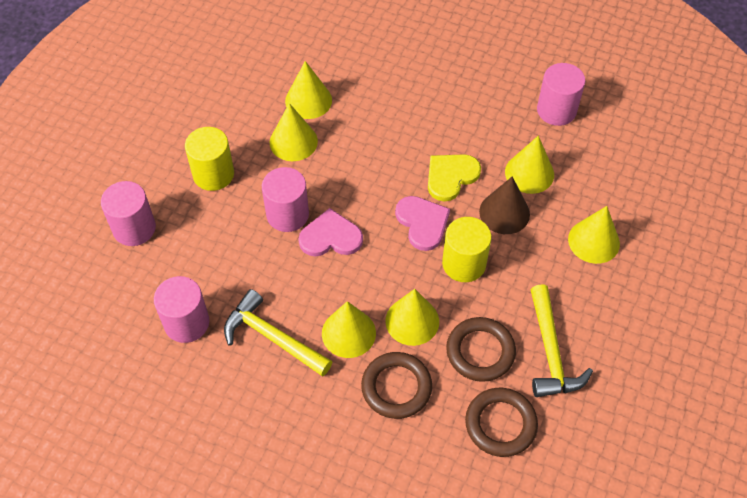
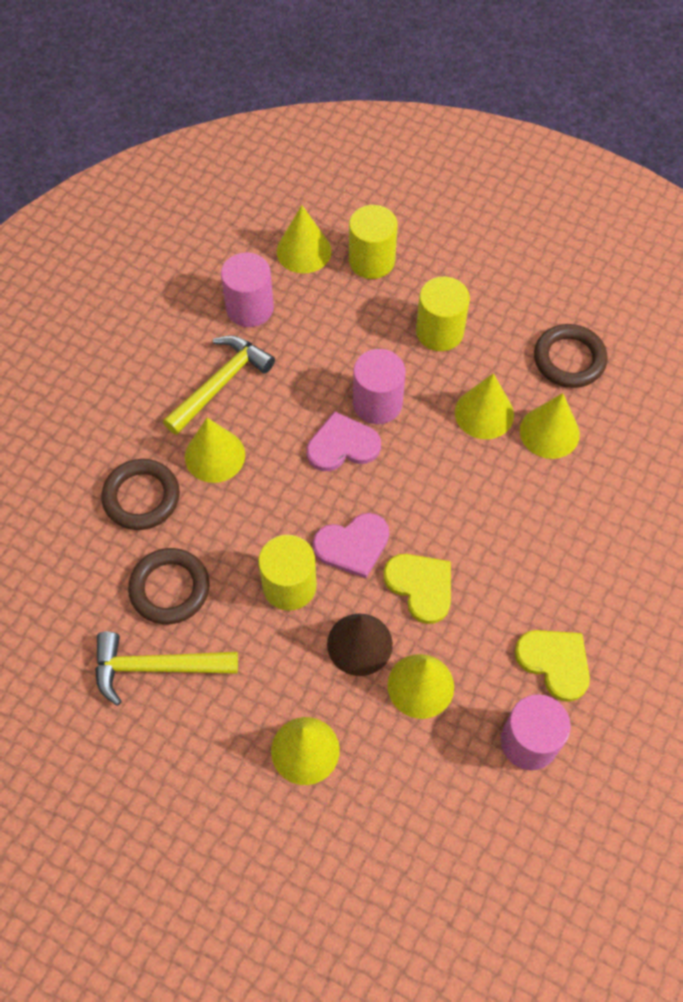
camera: 95 degrees right, 5 degrees up
(134, 228) = (371, 261): pink cylinder -> yellow cylinder
(330, 237) = (342, 445): pink heart -> pink heart turned 105 degrees counterclockwise
(412, 321) = (220, 521): yellow cone -> yellow cone (303, 251)
(496, 96) = (555, 662): none -> yellow heart
(500, 424) = (78, 597): brown ring -> brown ring (569, 359)

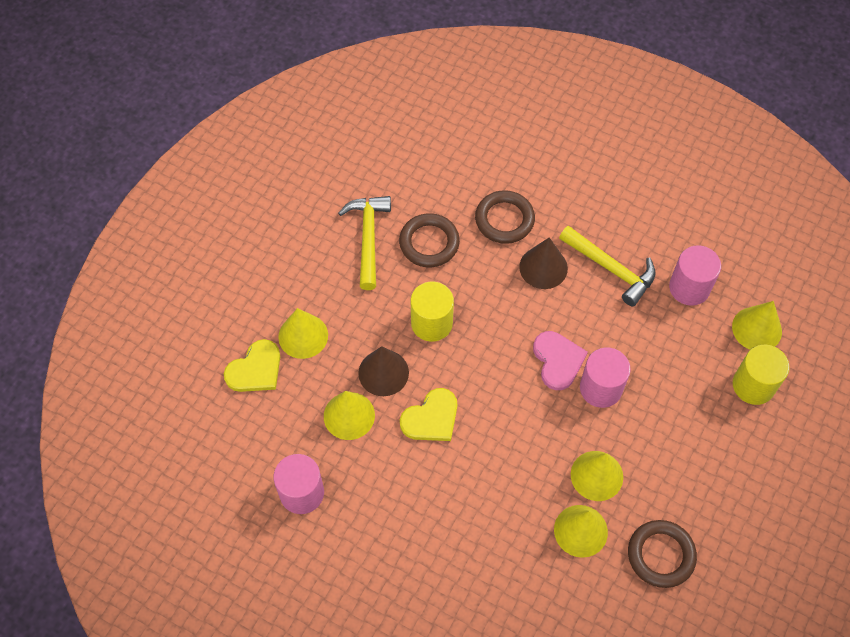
camera: 90 degrees right, 0 degrees up
(215, 455) = (543, 267): yellow cone -> brown cone
(352, 545) = (466, 368): pink heart -> none
(439, 332) = (680, 441): yellow cylinder -> none
(555, 662) = (365, 518): yellow heart -> yellow heart (255, 369)

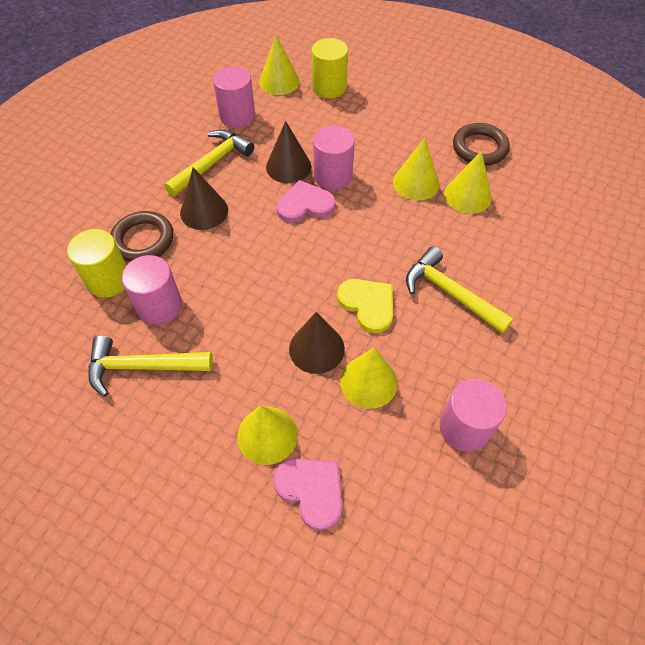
camera: 90 degrees left, 5 degrees down
(255, 369) = (311, 490): yellow heart -> pink heart
(429, 243) = (160, 306): brown ring -> pink cylinder
(431, 323) = (259, 304): yellow cylinder -> yellow cylinder (108, 280)
(445, 496) = (450, 293): none -> yellow hammer
(612, 343) = (288, 166): none -> brown cone

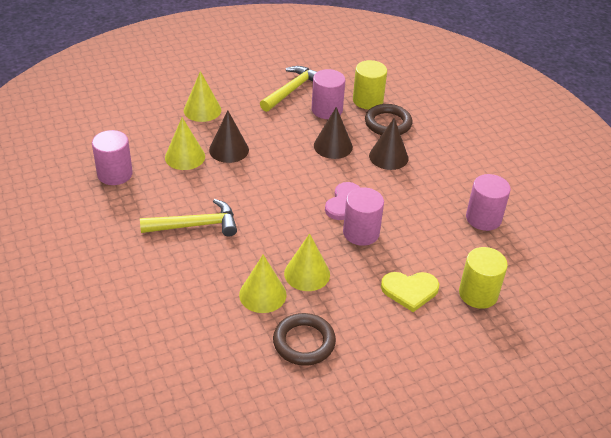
camera: 125 degrees right, 15 degrees down
(212, 163) = (435, 181): yellow hammer -> none
(279, 81) = (513, 266): yellow cone -> none
(288, 166) = (395, 216): brown cone -> brown cone (333, 146)
(311, 490) = (158, 109): pink heart -> none
(368, 304) = (232, 185): yellow heart -> yellow heart (410, 290)

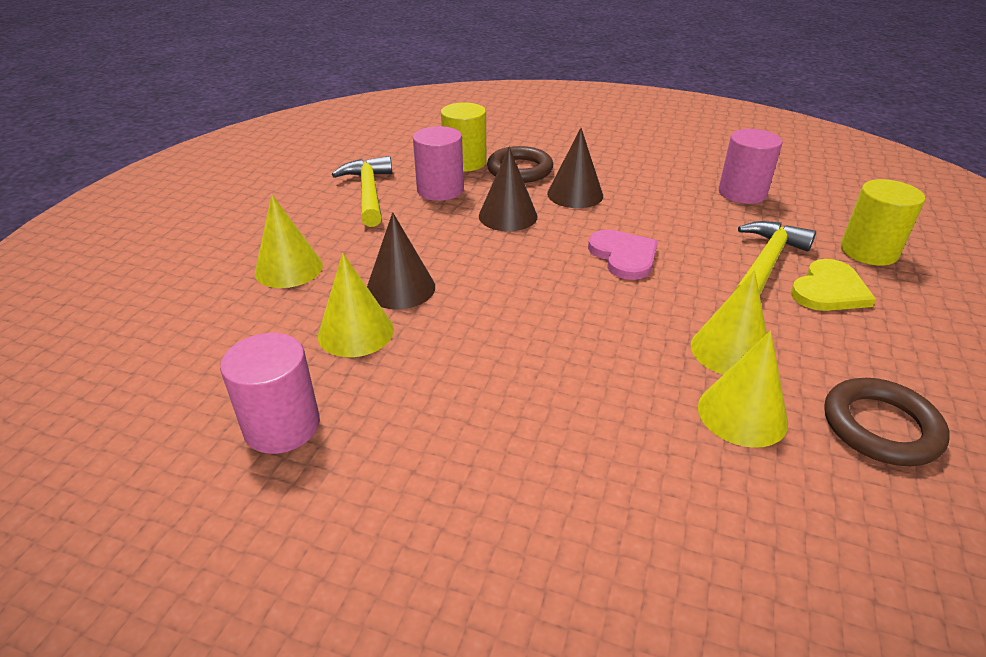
camera: 45 degrees left, 5 degrees down
(195, 225) = (517, 401): yellow hammer -> yellow hammer (766, 263)
(361, 233) = (688, 272): pink cylinder -> none

